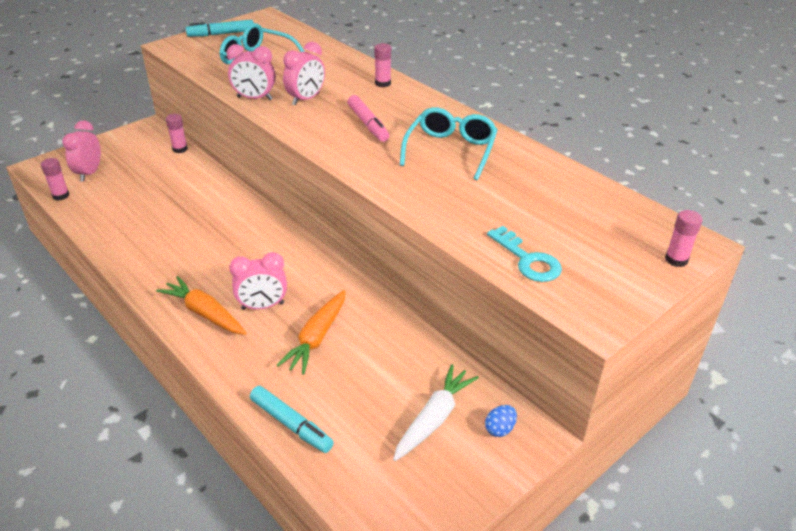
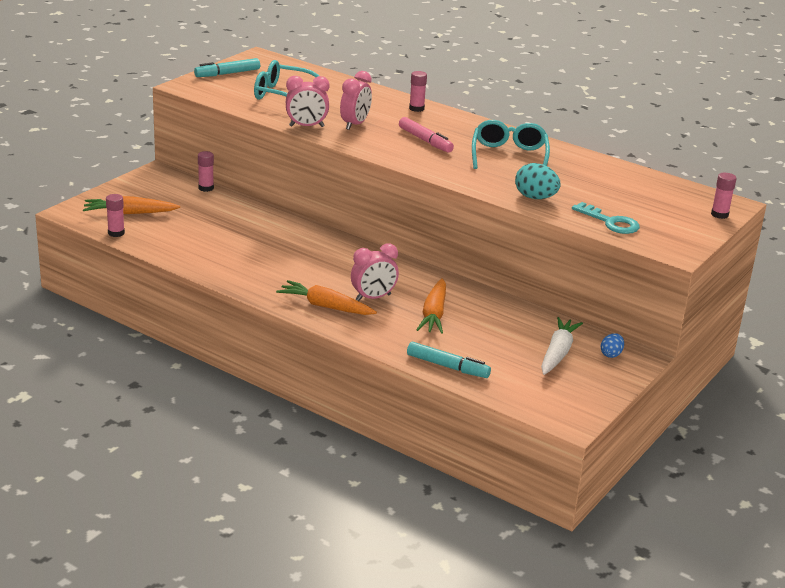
camera: 15 degrees left, 10 degrees down
(89, 173) = (129, 213): pink clock -> orange carrot
(451, 213) = (535, 198): none -> turquoise egg

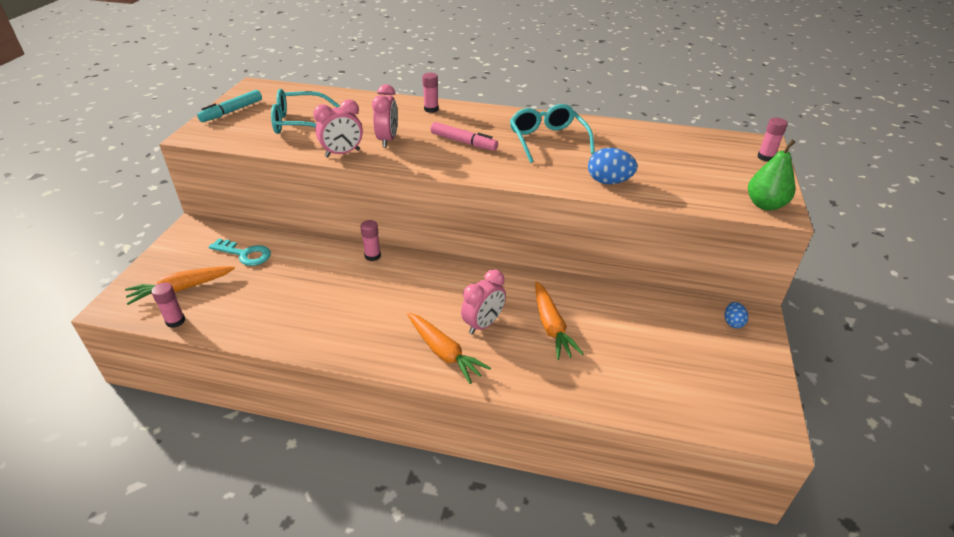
camera: 20 degrees left, 10 degrees up
(206, 188) = (250, 233): pink glue stick -> pink glue stick (372, 256)
(325, 306) = (444, 353): orange carrot -> orange carrot turned 135 degrees counterclockwise
(447, 366) = (611, 396): turquoise marker -> none
(535, 198) = (609, 181): turquoise egg -> blue egg
(558, 353) = (690, 338): white carrot -> none
(610, 222) = (694, 192): turquoise key -> turquoise key (245, 254)
(668, 245) = (765, 205): none -> green pear

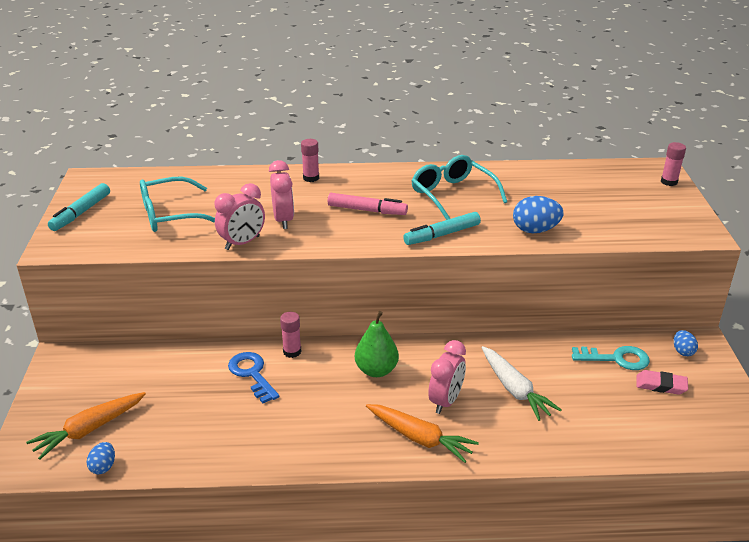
camera: 15 degrees left, 5 degrees down
(175, 321) = (103, 467): pink glue stick -> blue egg
(245, 254) = (143, 376): turquoise key -> turquoise key (616, 359)
(330, 268) = (252, 374): none -> blue key
(519, 172) = (442, 235): none -> turquoise marker
(551, 327) = (515, 390): orange carrot -> white carrot
(696, 350) = (661, 385): none -> pink eraser
(765, 205) = (689, 230): green pear -> green pear (376, 370)

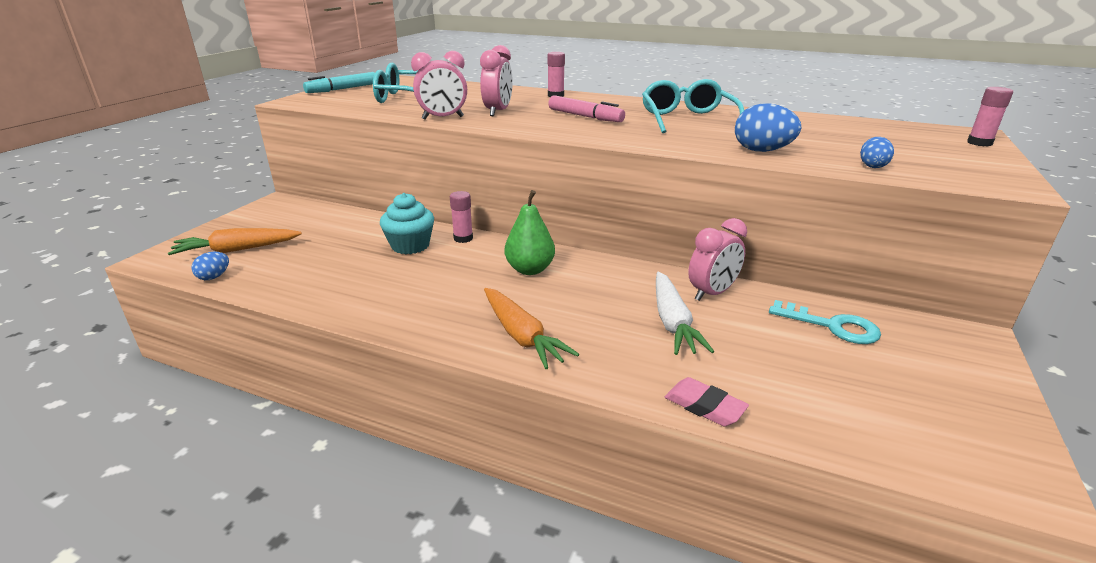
camera: 25 degrees right, 5 degrees down
(252, 374) = (410, 245): blue key -> turquoise cupcake
(442, 235) = (646, 139): turquoise marker -> none
(446, 401) = (581, 312): pink clock -> pink clock (712, 293)
(661, 385) = (884, 368): pink eraser -> pink eraser (704, 406)
(682, 351) = (939, 341): blue egg -> blue egg (872, 166)

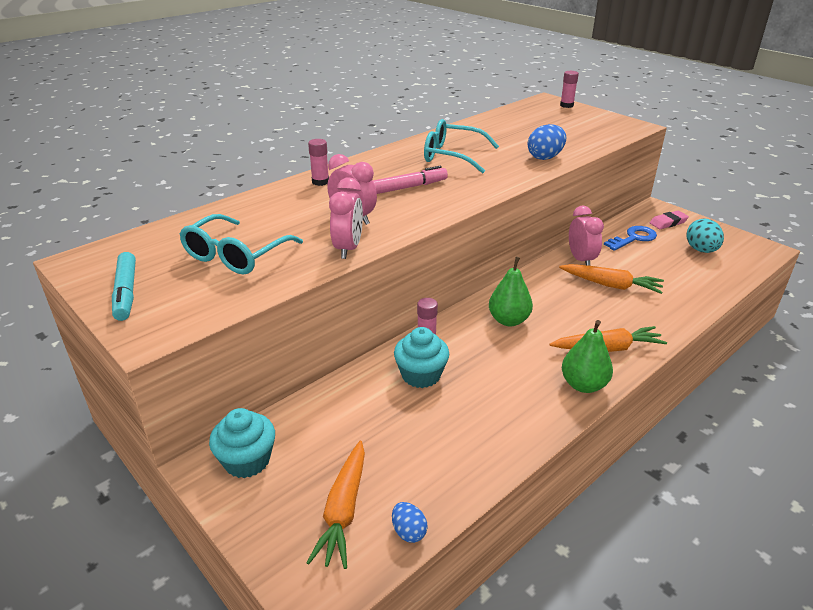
camera: 65 degrees left, 5 degrees up
(285, 211) = (247, 460): none -> turquoise cupcake
(439, 328) = (583, 385): none -> green pear
(672, 322) = (611, 285): white carrot -> orange carrot
(704, 406) = (700, 304): pink eraser -> pink eraser (668, 222)
(832, 326) = (633, 238): turquoise key -> blue key
(872, 166) = (591, 141): blue egg -> none
(890, 396) = (701, 250): none -> turquoise egg

